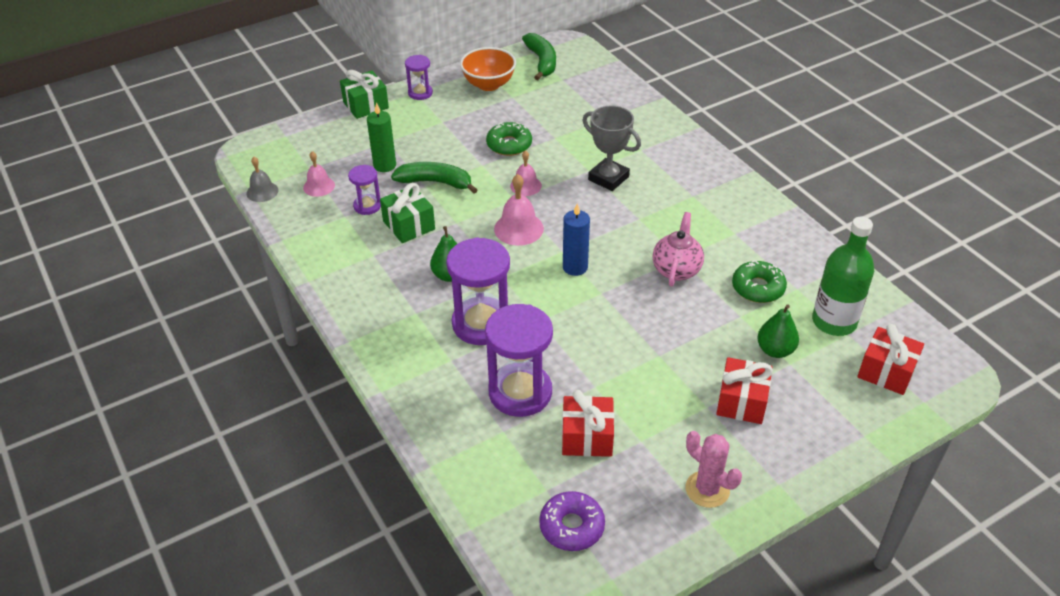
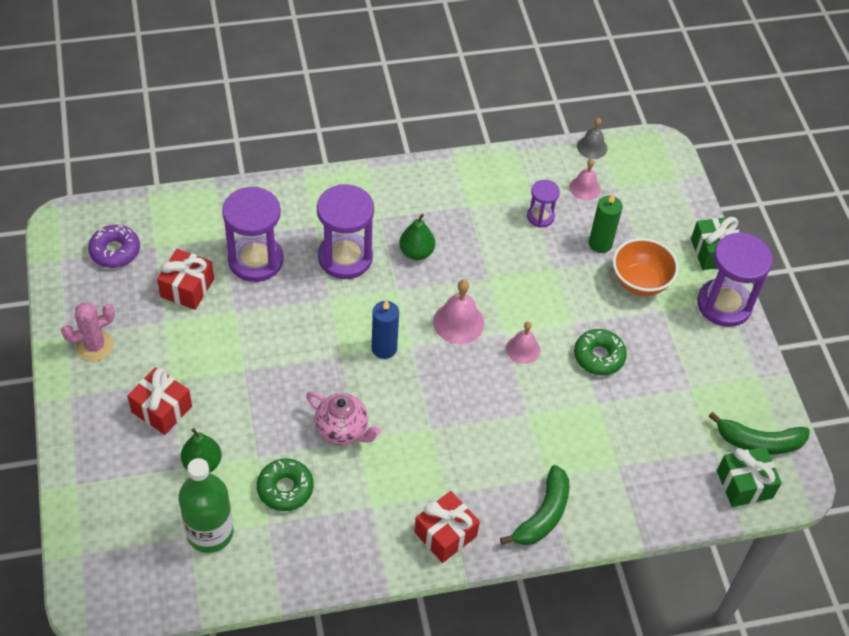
camera: 105 degrees right, 10 degrees up
(409, 225) = (499, 240): green gift -> green gift (744, 484)
(420, 93) = (724, 304): purple hourglass -> purple hourglass, size x1.91
(435, 182) = (557, 277): green banana -> green banana (543, 515)
(489, 84) = (723, 373): orange bowl -> orange bowl (640, 282)
(608, 178) = (507, 426): grey trophy -> none
(886, 372) = (129, 543): red gift -> red gift (445, 534)

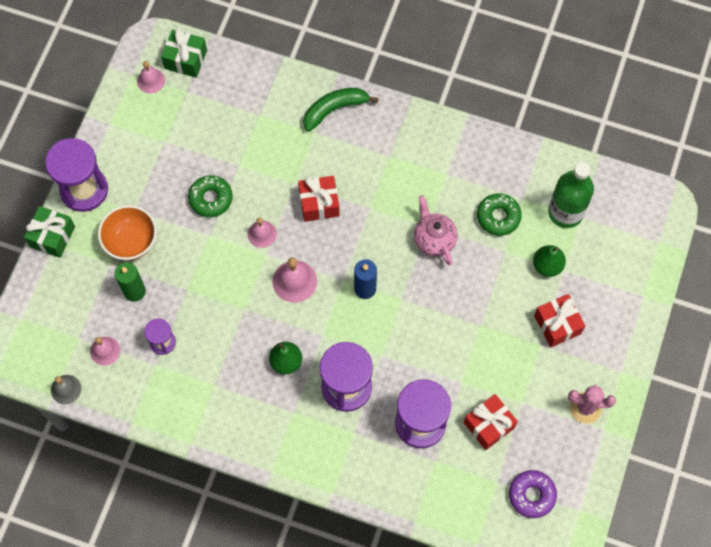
camera: 145 degrees left, 15 degrees up
(445, 534) = (408, 130): red gift -> red gift (319, 203)
(759, 442) = (151, 80): green banana -> pink bell

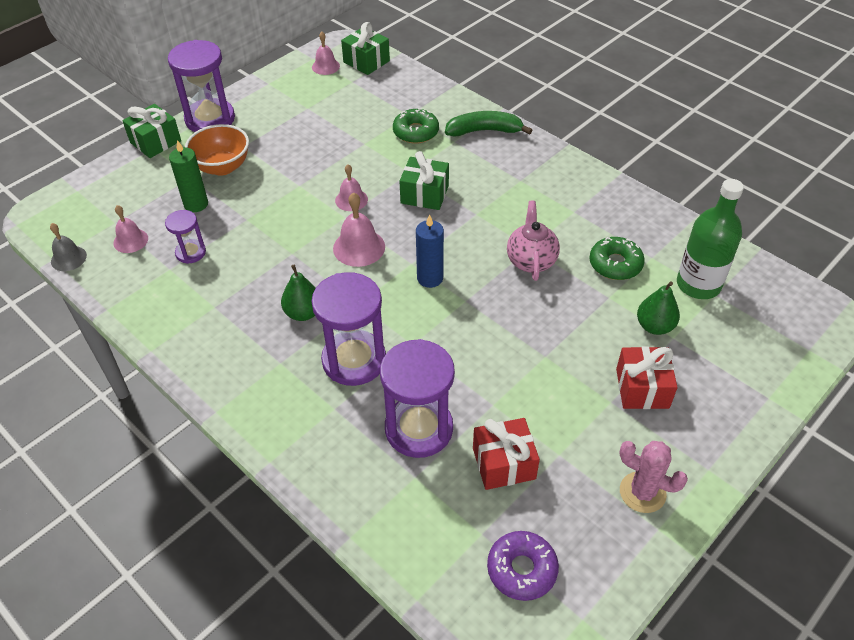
camera: 25 degrees right, 20 degrees down
(211, 199) = (320, 159): green donut -> green donut (416, 132)
(319, 203) = (424, 194): red gift -> green gift

